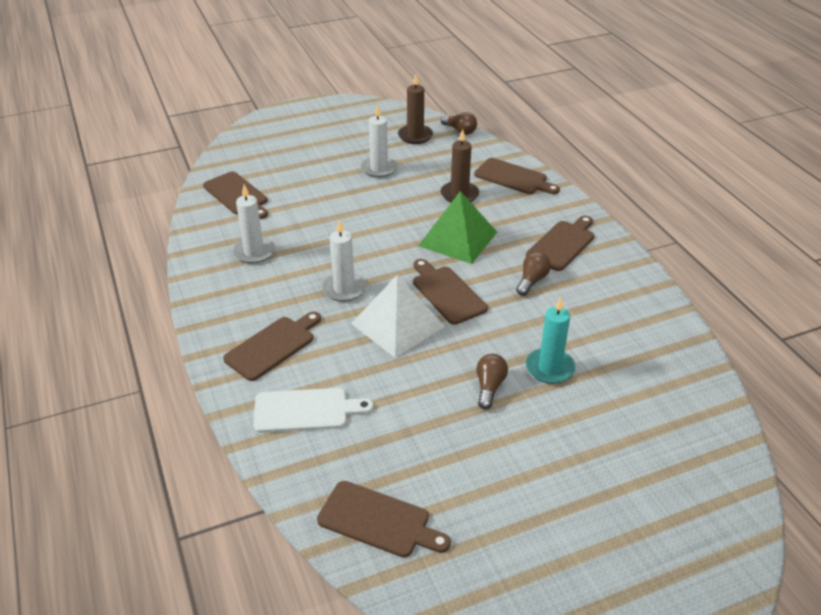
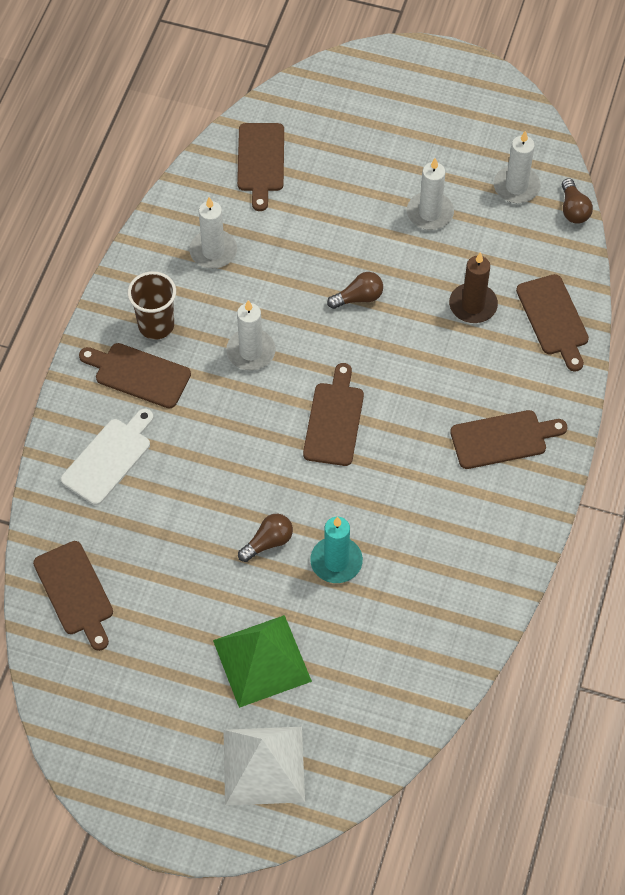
camera: 40 degrees right, 20 degrees up
(255, 311) = (156, 325): none -> brown cup
(273, 346) = (138, 374): brown cutting board -> brown cutting board turned 150 degrees counterclockwise
(305, 410) = (109, 458): white cutting board -> white cutting board turned 90 degrees counterclockwise
(397, 324) = (258, 424): white pyramid -> white pyramid (264, 765)
(415, 136) = (516, 187): brown candle -> white candle
(458, 239) = (411, 362): green pyramid -> green pyramid (262, 660)
(532, 281) = (424, 461): brown light bulb -> brown light bulb (358, 298)

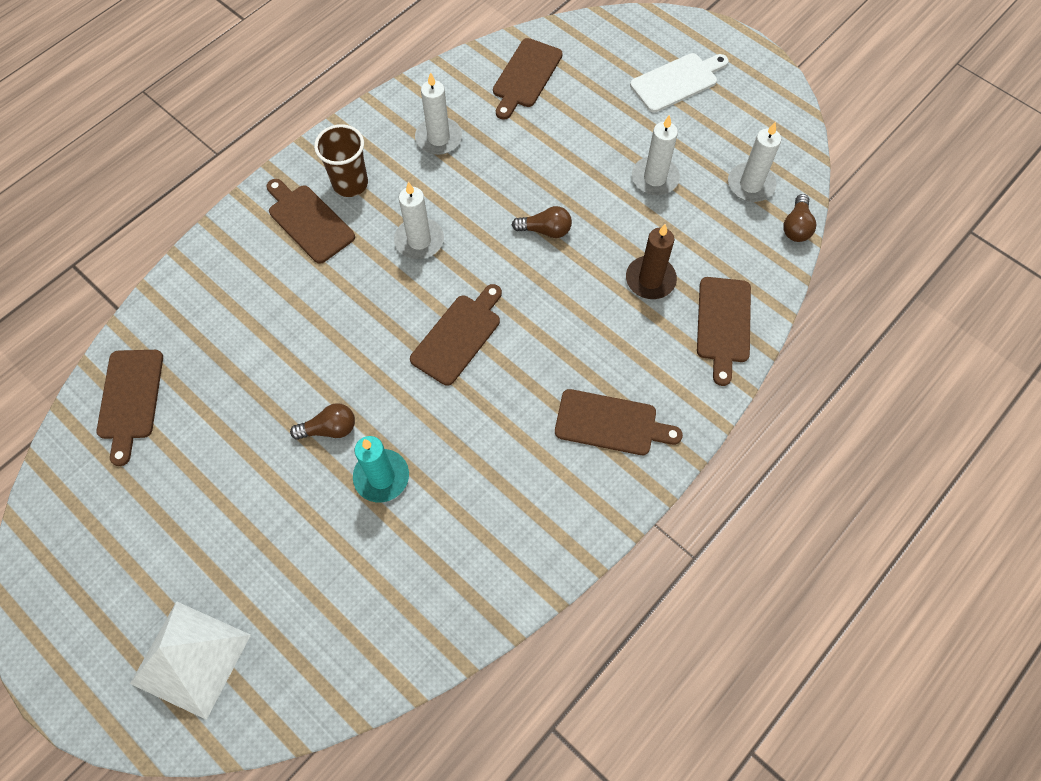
camera: 25 degrees right, 5 degrees up
(109, 458) = (237, 286): white cutting board -> white cutting board (677, 81)
(262, 660) = (254, 546): green pyramid -> none

